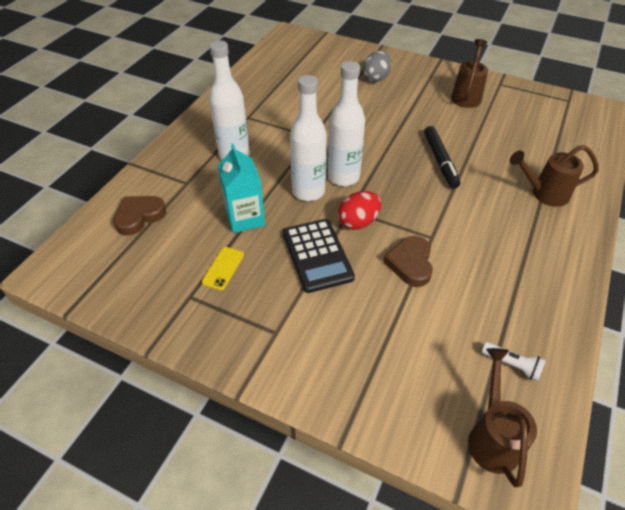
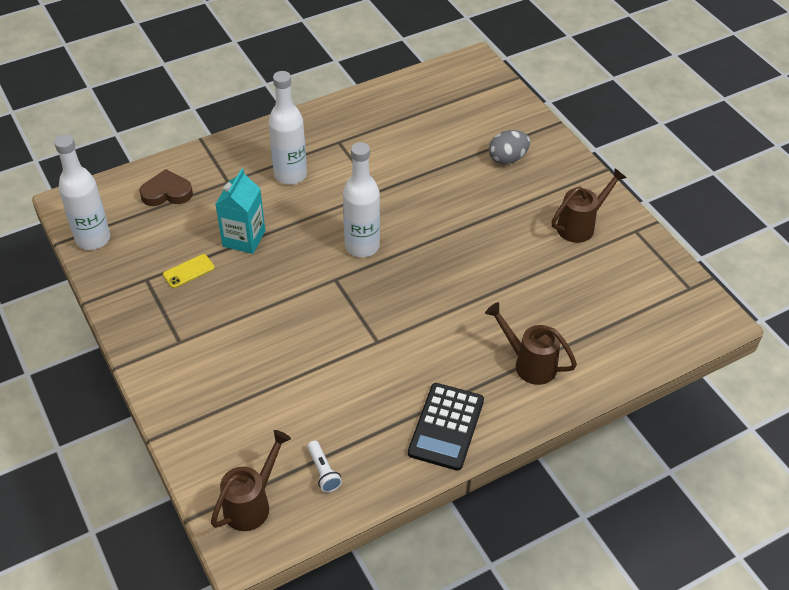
camera: 35 degrees right, 0 degrees up
(308, 191) = (318, 243): white bottle -> white bottle (93, 239)
(317, 255) = (268, 302): black calculator -> black calculator (446, 427)
(358, 222) = (330, 293): red egg -> none
(410, 263) = (334, 352): brown heart -> none
(440, 161) = (468, 279): black marker -> none

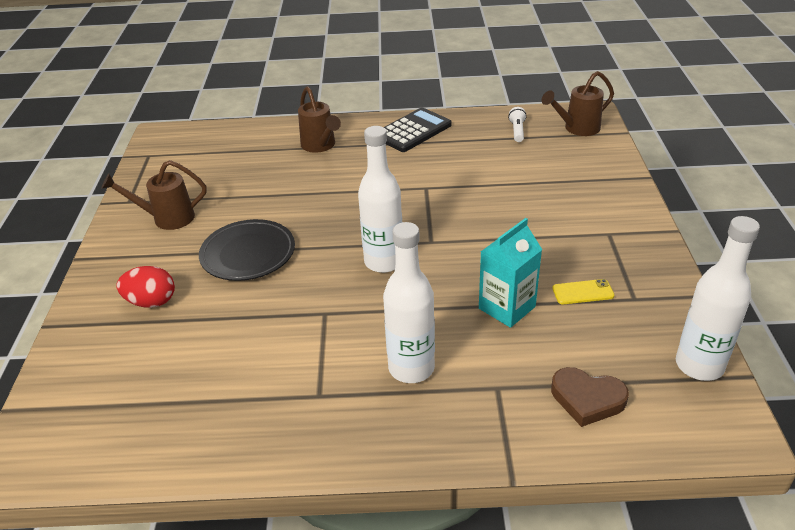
camera: 150 degrees left, 10 degrees down
(477, 217) = (248, 254): none -> black plate
(507, 159) = (151, 302): grey egg -> red egg

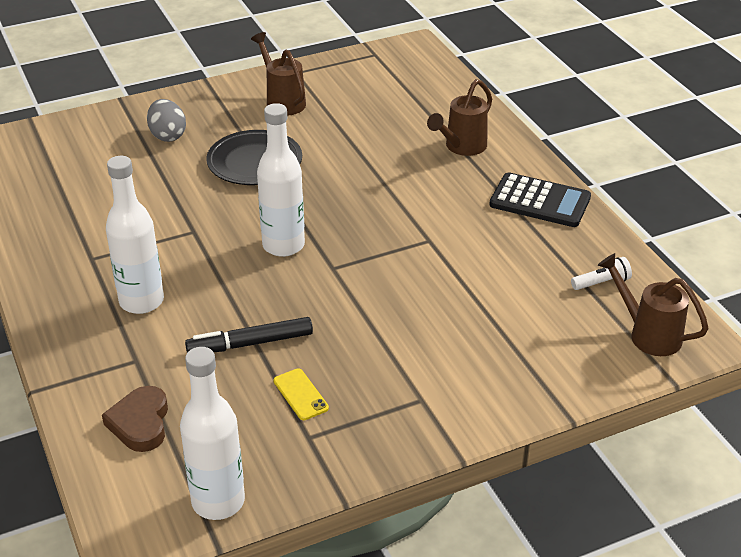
camera: 65 degrees right, 0 degrees up
(151, 302) = (167, 135): red egg -> grey egg
(507, 307) = (250, 343): turquoise carton -> black marker

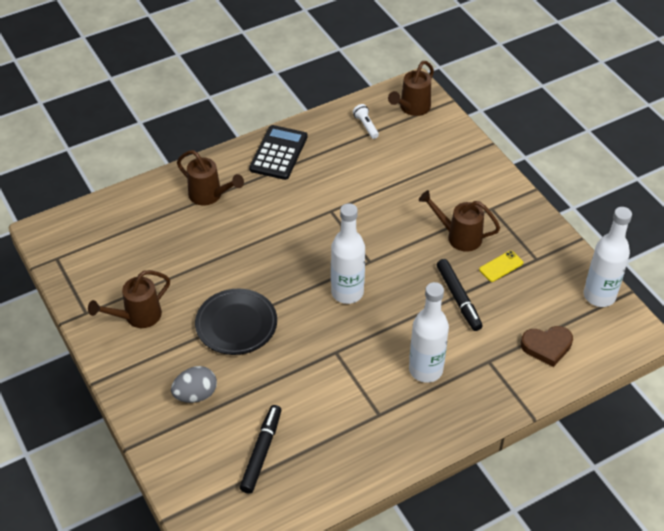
camera: 95 degrees left, 10 degrees up
(78, 174) = (261, 452): none -> black marker
(366, 357) = (459, 236): none -> brown watering can

